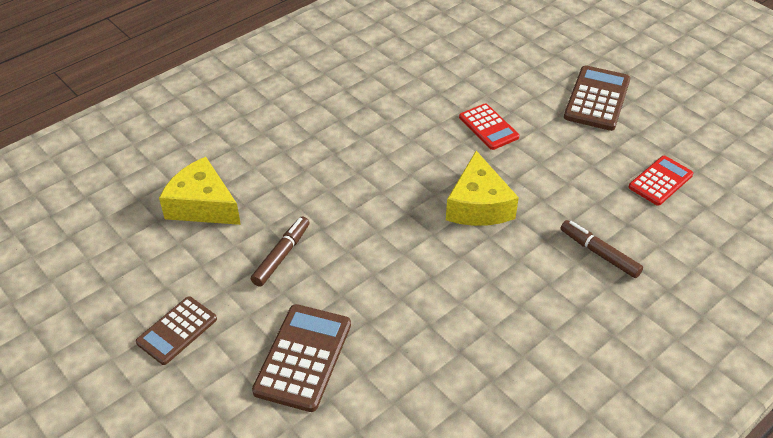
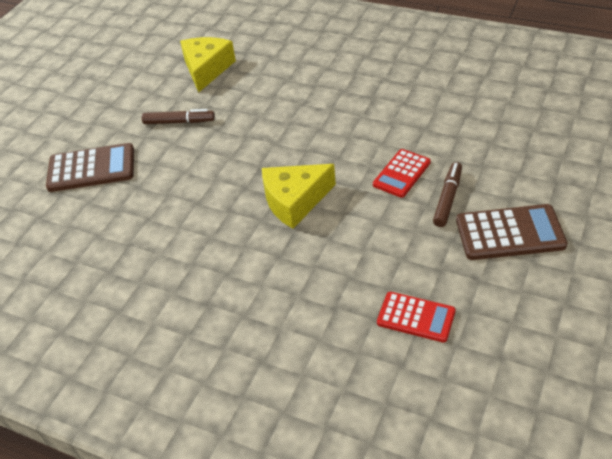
camera: 70 degrees right, 0 degrees up
(177, 331) = (92, 107): brown calculator -> none
(599, 253) = (282, 297): brown marker -> brown marker (447, 198)

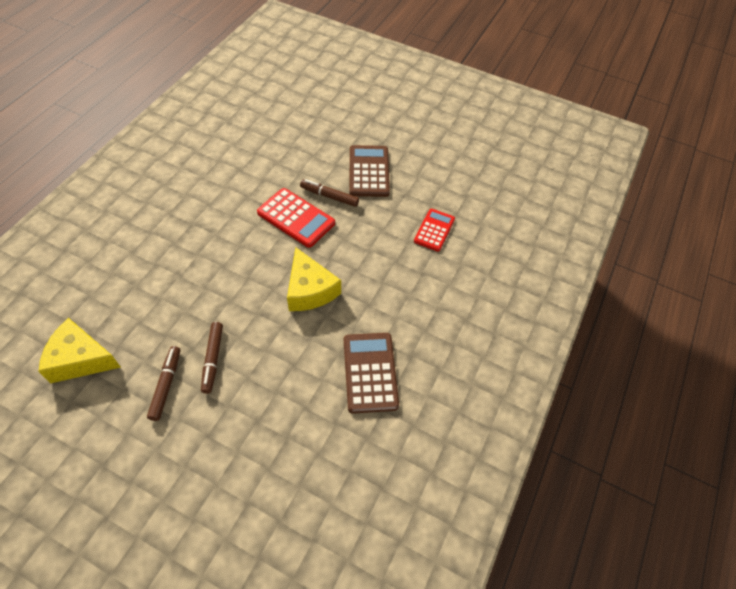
camera: 95 degrees left, 10 degrees up
(91, 168) = (215, 473): brown calculator -> brown calculator (370, 372)
(205, 145) = (213, 359): none -> brown marker
(401, 174) = (296, 218): red calculator -> red calculator, size x1.50

